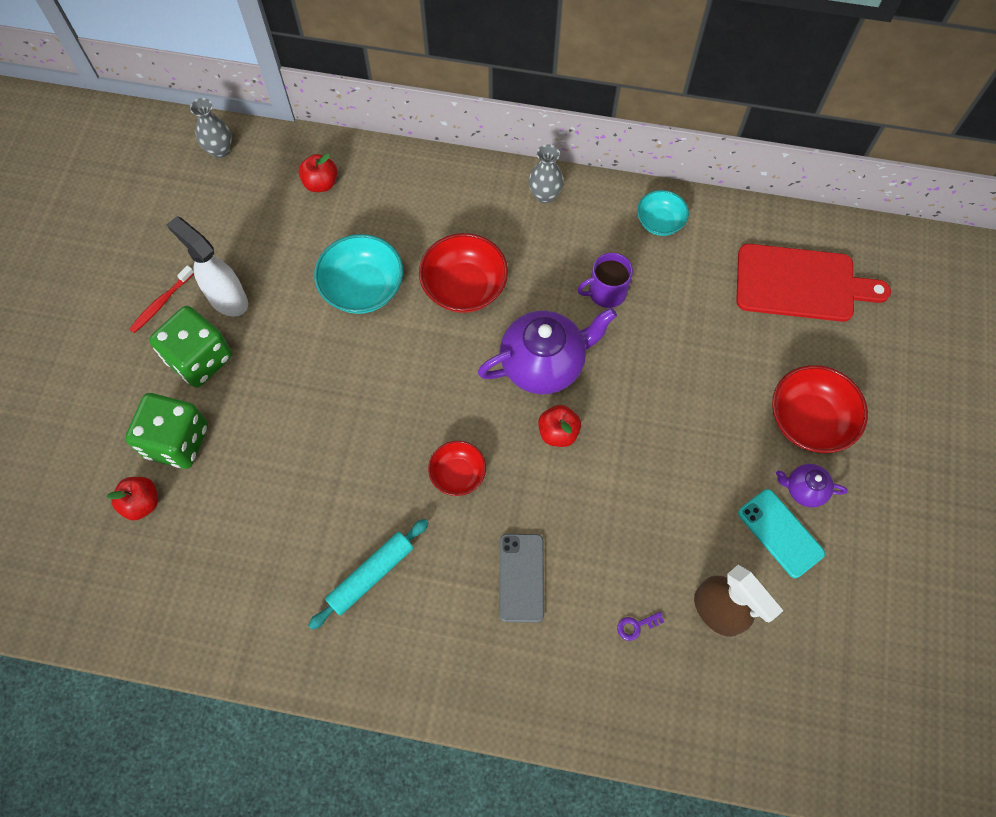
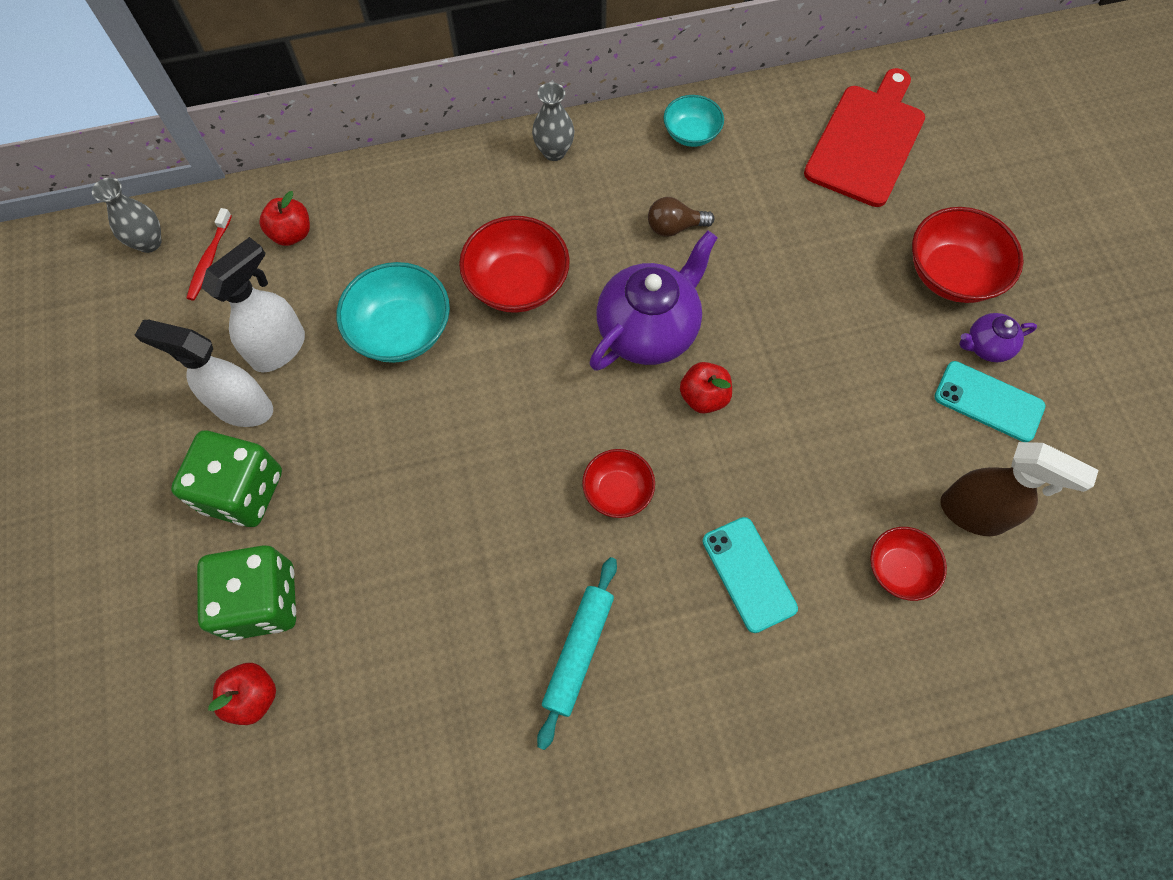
camera: 25 degrees left, 0 degrees up
(161, 303) = (161, 446): red toothbrush -> red toothbrush (209, 260)
(272, 266) = (280, 348): none -> white spray bottle
(521, 577) = (749, 574): grey phone -> turquoise phone
(606, 292) = (674, 227): purple mug -> brown light bulb
(636, 626) = (899, 569): purple key -> red bowl
(801, 284) = (867, 141): red cutting board -> red cutting board turned 45 degrees counterclockwise

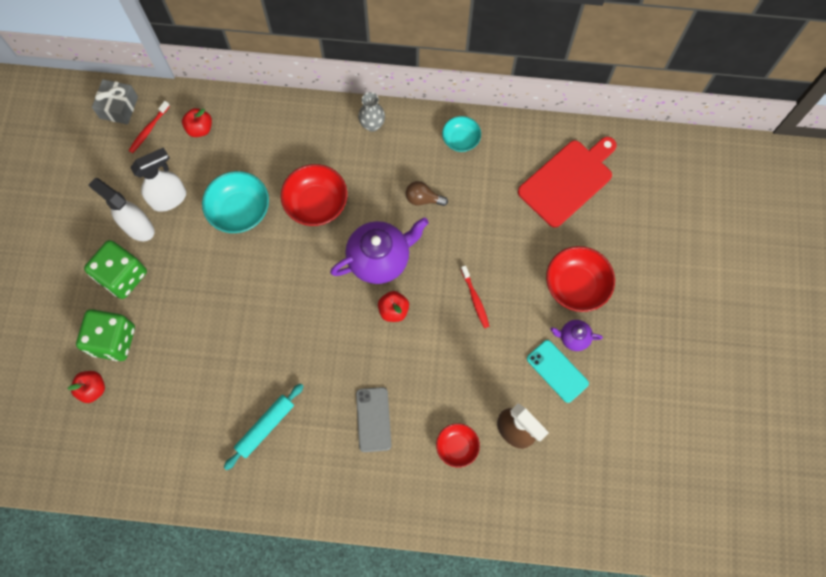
camera: 20 degrees right, 5 degrees up
(149, 242) = (119, 107): grey vase -> grey gift
(617, 491) = (322, 348): red bowl -> none
(749, 574) = (373, 419): turquoise phone -> grey phone
(817, 340) = (475, 299): none -> red toothbrush

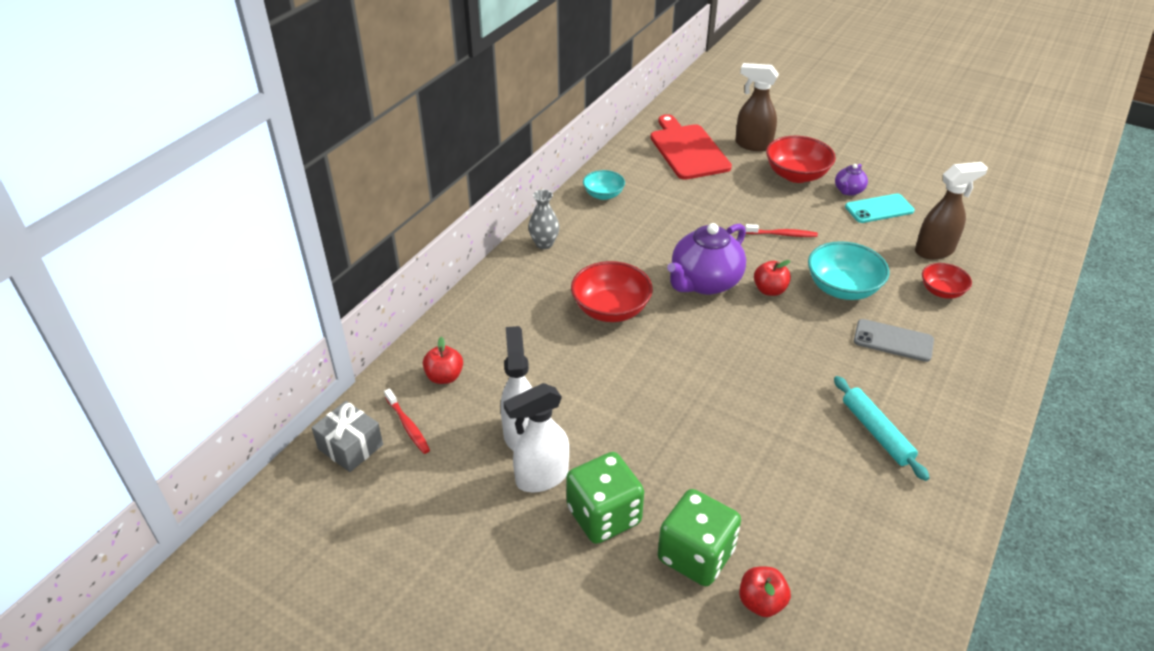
camera: 65 degrees left, 30 degrees down
(240, 211) = (580, 373): turquoise bowl -> turquoise bowl (842, 288)
(380, 259) = (704, 282): purple teapot -> purple teapot turned 135 degrees counterclockwise
(423, 199) = (653, 235): brown light bulb -> none
(608, 233) = (752, 145): none -> brown spray bottle

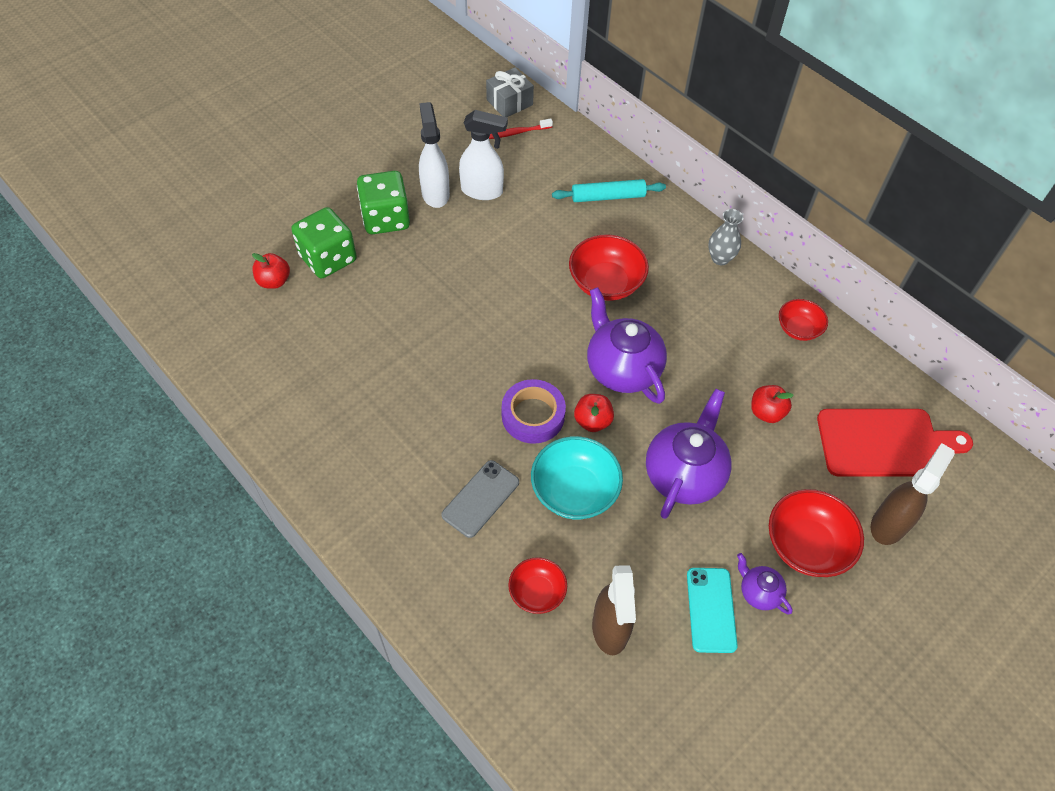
camera: 105 degrees right, 15 degrees up
(444, 377) = (560, 159): red apple -> red apple (766, 412)
(603, 195) = (798, 329): turquoise bowl -> red bowl
(782, 234) = (684, 474): red toothbrush -> purple teapot
(790, 327) = (533, 415): none -> purple tape
(876, 432) = (378, 424): turquoise rolling pin -> turquoise rolling pin (608, 197)

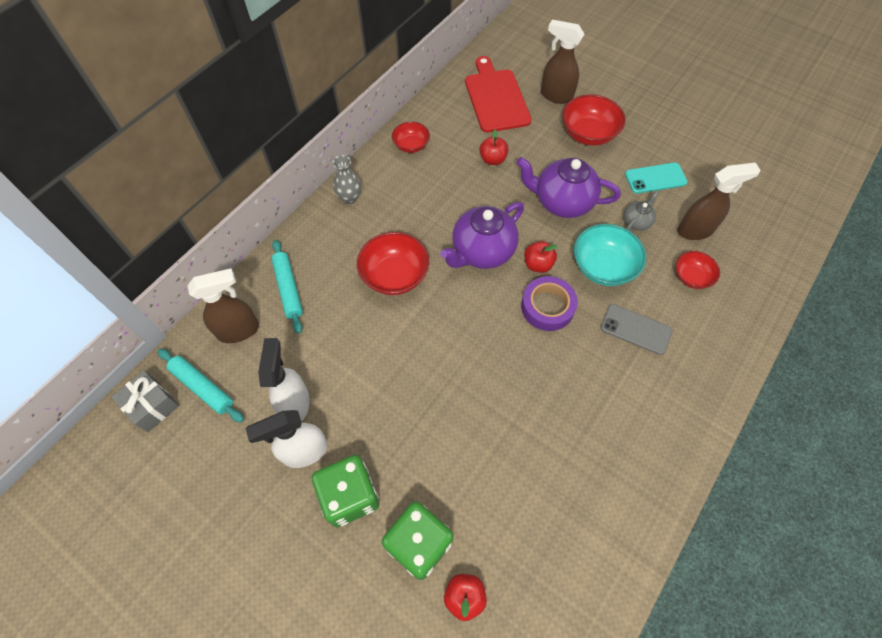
camera: 100 degrees left, 5 degrees up
(517, 133) = (202, 387): red toothbrush -> turquoise rolling pin
(569, 159) = (239, 330): none -> brown spray bottle
(638, 556) = (636, 221): none -> grey teapot
(758, 592) = (632, 155): purple teapot -> none

